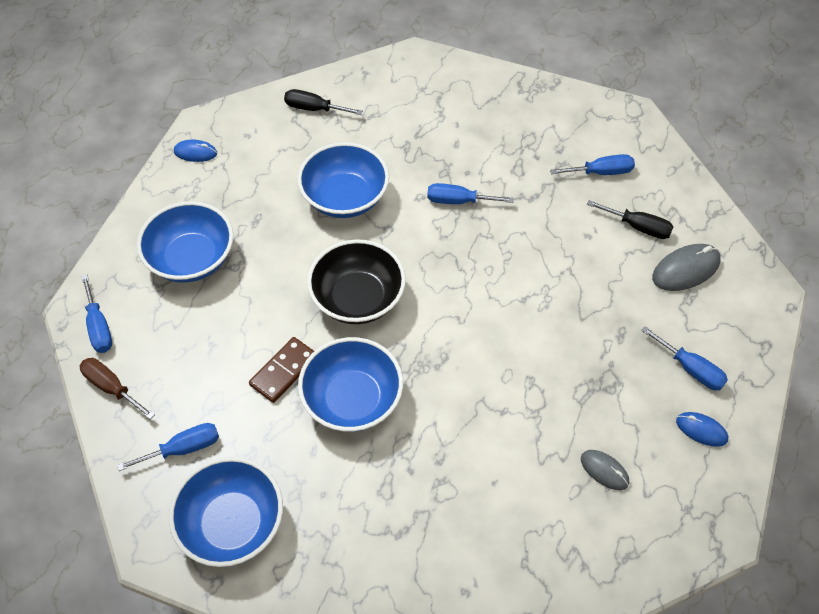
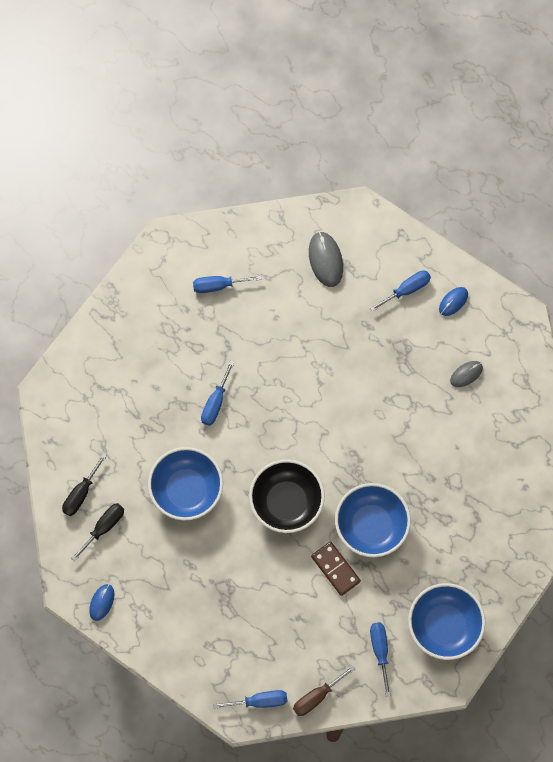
camera: 75 degrees left, 15 degrees up
(191, 259) = (214, 621): blue bowl -> none
(601, 172) = (218, 285): blue screwdriver -> blue screwdriver turned 105 degrees counterclockwise
(638, 227) = (278, 278): black screwdriver -> black screwdriver (104, 527)

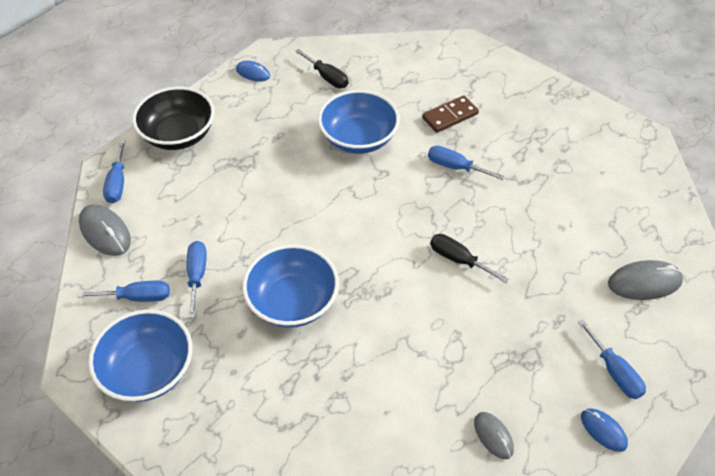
camera: 95 degrees right, 20 degrees down
(81, 493) = (363, 63): black screwdriver -> black screwdriver (458, 260)
(218, 285) = (596, 177): blue screwdriver -> blue screwdriver (197, 275)
(286, 502) = (334, 221): black bowl -> black bowl (178, 135)
(316, 696) = (105, 232): brown screwdriver -> grey mouse
(335, 569) = (246, 261): brown domino -> brown domino (450, 116)

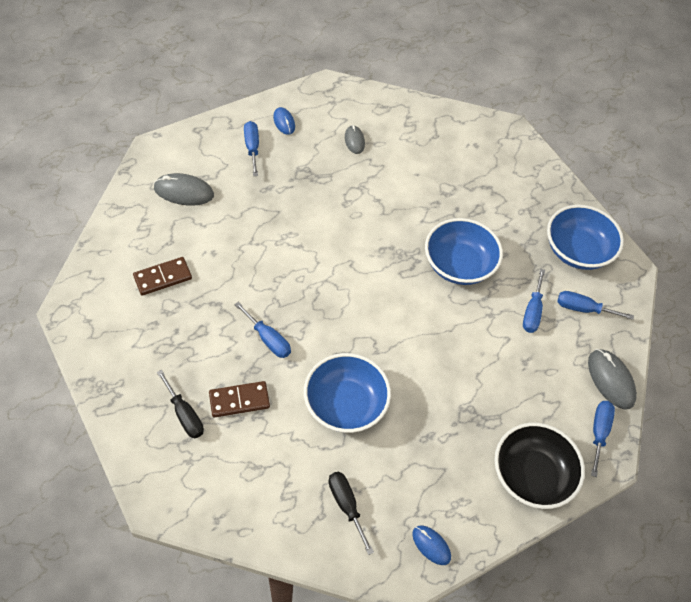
camera: 165 degrees left, 5 degrees up
(458, 260) = (314, 254): black screwdriver -> black screwdriver (184, 415)
(589, 188) = (163, 278): none -> brown domino

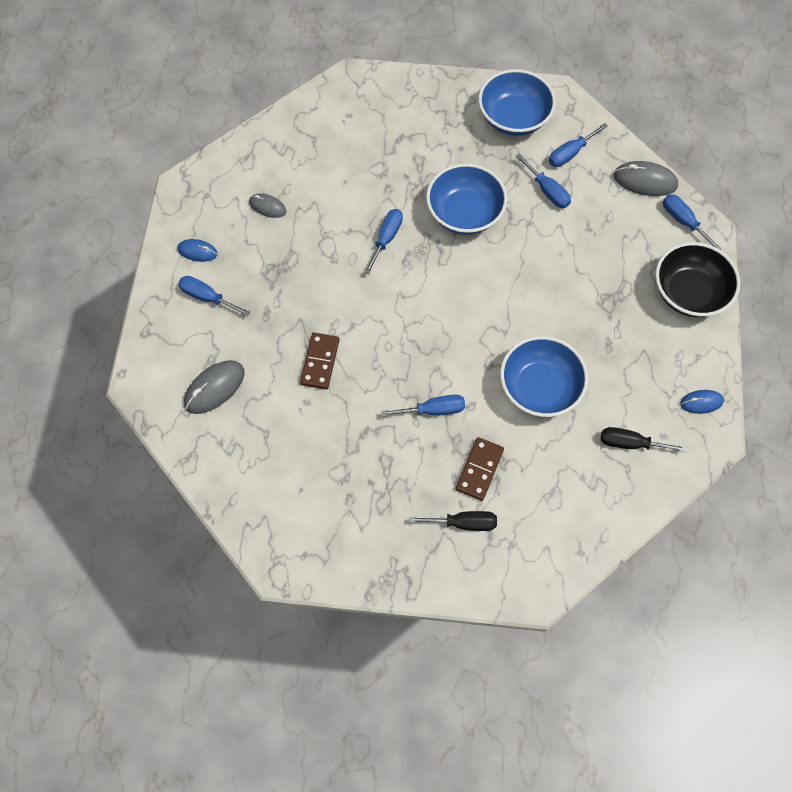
camera: 50 degrees left, 10 degrees up
(163, 278) = (303, 462): brown domino -> brown domino (320, 362)
(391, 226) = (386, 238): none -> blue screwdriver

